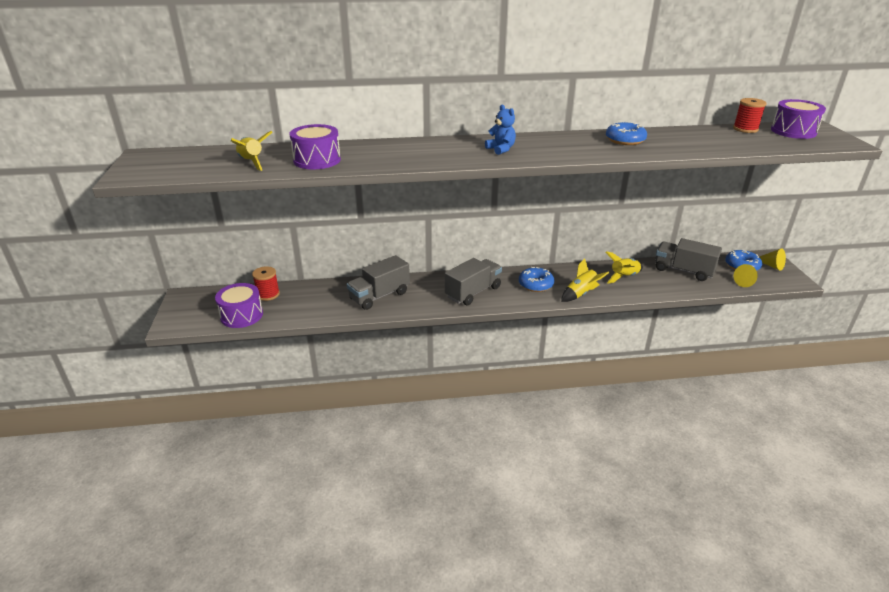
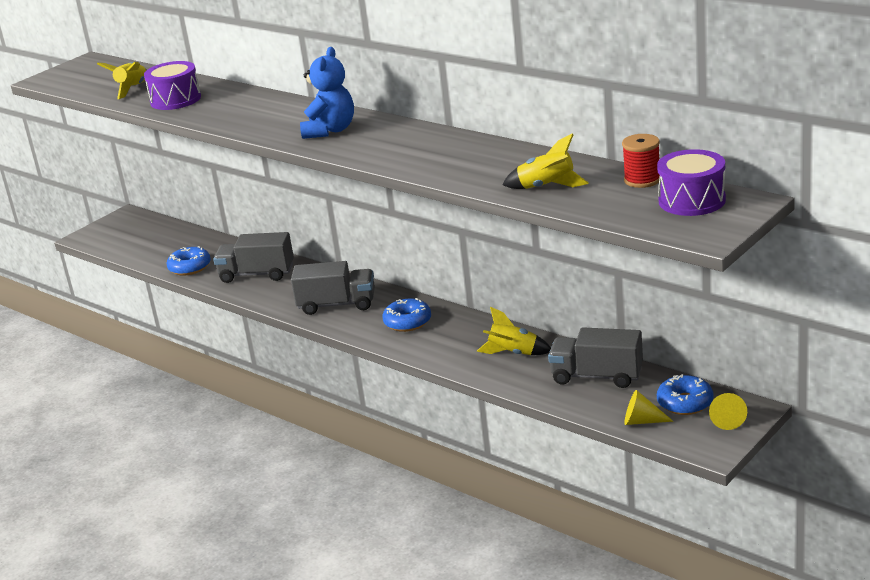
camera: 50 degrees right, 5 degrees down
(242, 315) = (136, 248): purple drum -> none
(268, 294) = (181, 237): red spool -> none
(501, 149) = (330, 130): blue teddy bear -> blue teddy bear, size x1.57
(581, 294) = (430, 350): yellow rocket -> yellow rocket (546, 187)
(625, 140) = (467, 154): blue donut -> blue donut (190, 267)
(683, 271) = (597, 376): grey truck -> grey truck turned 60 degrees counterclockwise

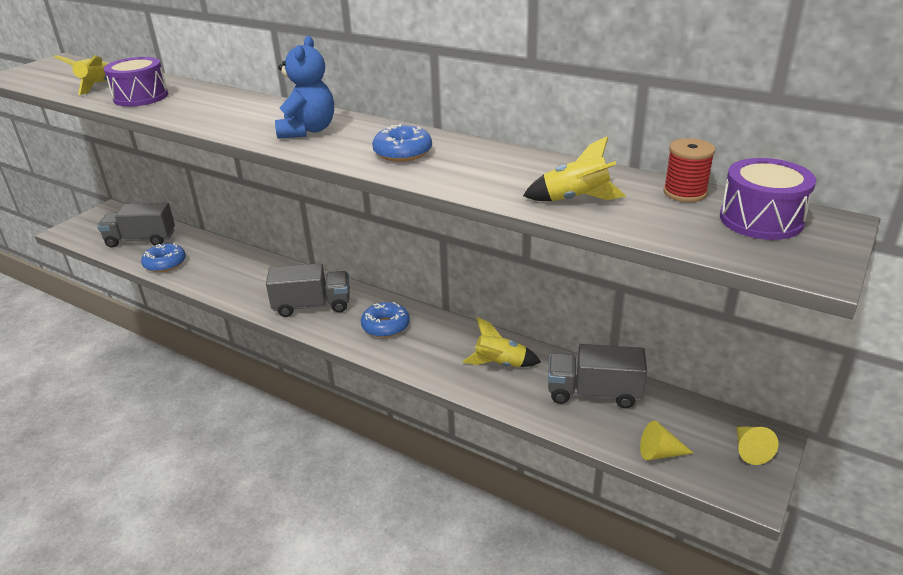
camera: 10 degrees left, 5 degrees up
(257, 274) = (231, 271): grey truck -> grey truck (141, 240)
(685, 403) = (697, 428): blue donut -> blue donut (403, 153)

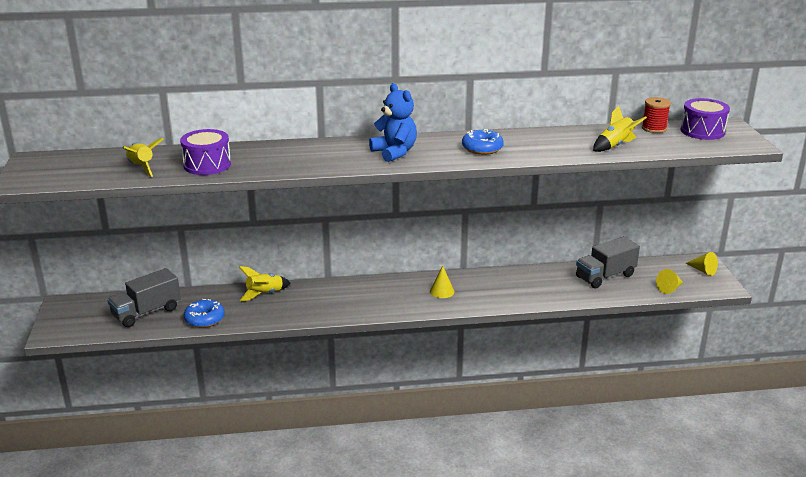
camera: 40 degrees left, 5 degrees down
(312, 306) = (373, 299): grey truck -> none
(385, 326) = (442, 291): blue donut -> yellow cone
(500, 364) = (539, 283): yellow rocket -> yellow rocket (265, 294)

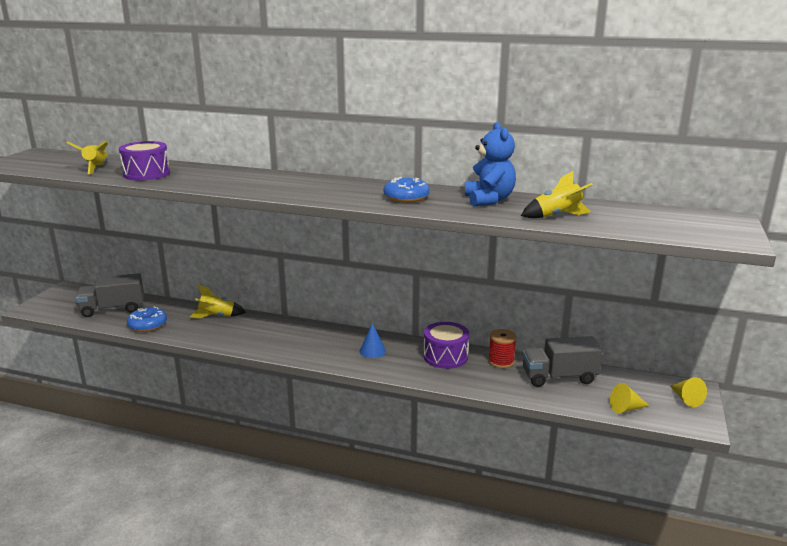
camera: 25 degrees right, 5 degrees down
(394, 152) = (317, 188): blue teddy bear -> blue teddy bear (489, 200)
(442, 291) = (372, 351): yellow cone -> blue cone
(654, 128) = (626, 208): red spool -> red spool (501, 361)
(702, 131) = (686, 219): purple drum -> purple drum (445, 356)

